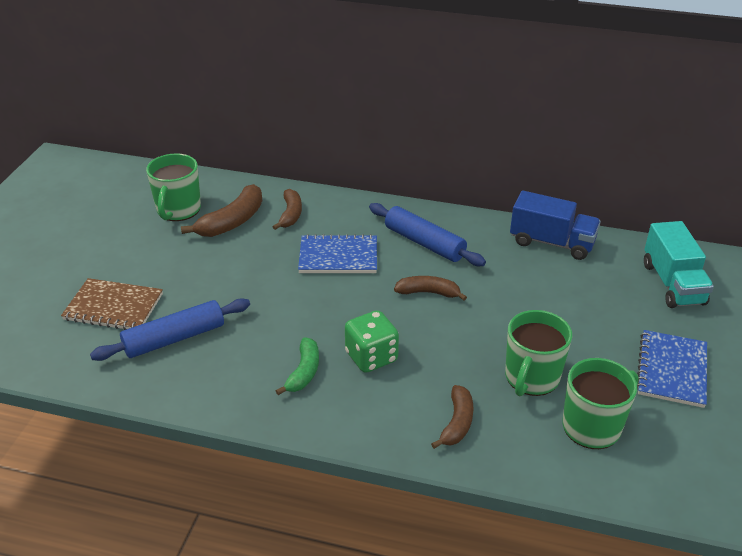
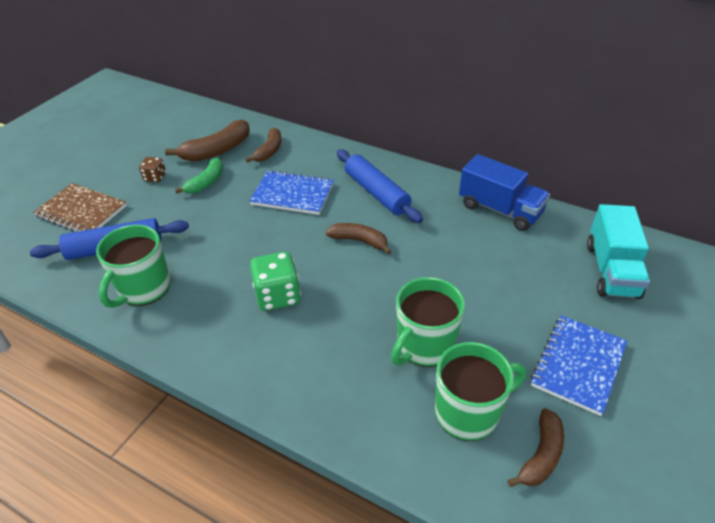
camera: 15 degrees right, 5 degrees up
(177, 259) = (155, 177): none -> brown dice
(178, 210) = (178, 135): green mug -> green mug (143, 289)
(304, 372) = (209, 299): green banana -> green banana (206, 182)
(457, 423) = (329, 380): brown banana -> brown banana (541, 455)

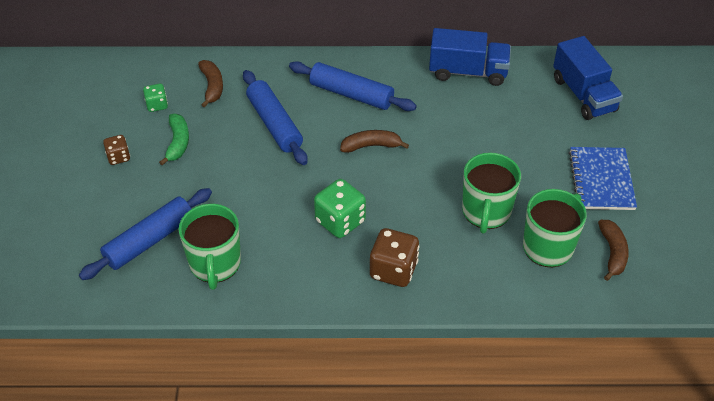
camera: 30 degrees left, 5 degrees up
(81, 211) = (76, 220): brown notebook -> none
(217, 150) = (157, 105): brown banana -> green dice
(287, 363) = (393, 270): none -> brown dice
(292, 194) = (274, 124): blue notebook -> blue rolling pin
(611, 270) = (583, 95): turquoise truck -> blue truck

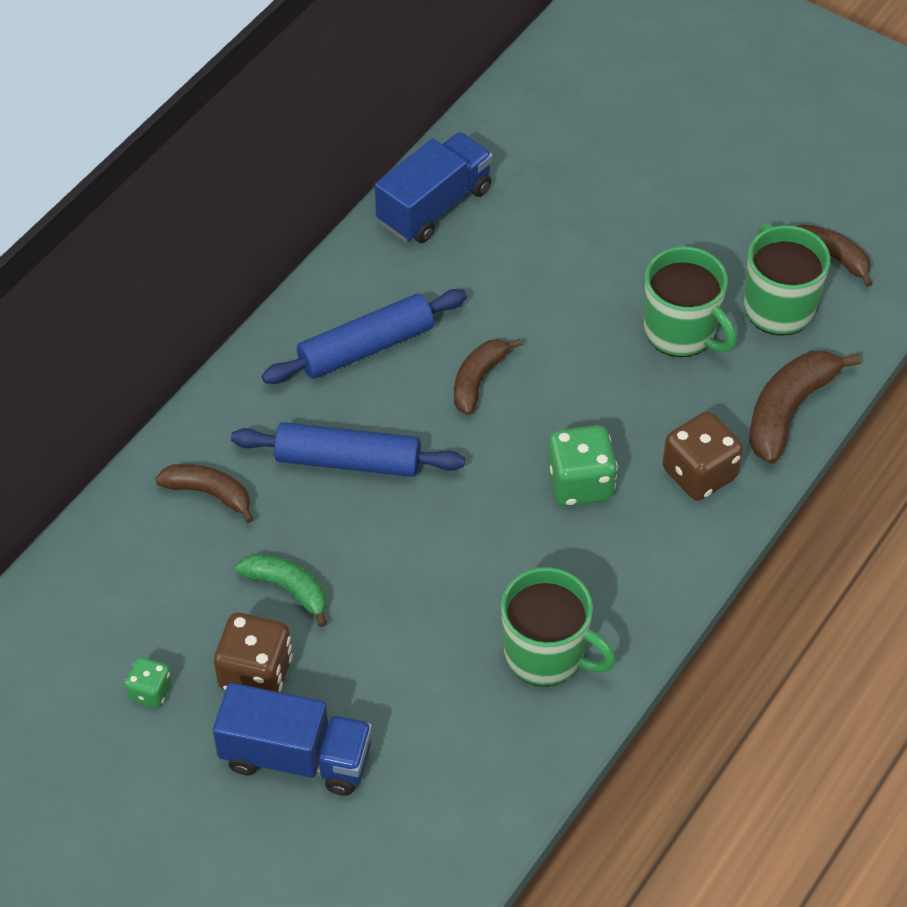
camera: 55 degrees left, 5 degrees up
(118, 157) = (256, 673): brown dice -> brown dice, size x1.76
(149, 241) = (447, 708): blue rolling pin -> none
(157, 105) = (188, 577): green dice -> green dice (150, 692)
(477, 289) = (788, 410): none -> brown banana
(583, 95) = (573, 123): blue truck -> blue truck (296, 757)
(601, 180) = (719, 196): blue notebook -> none

